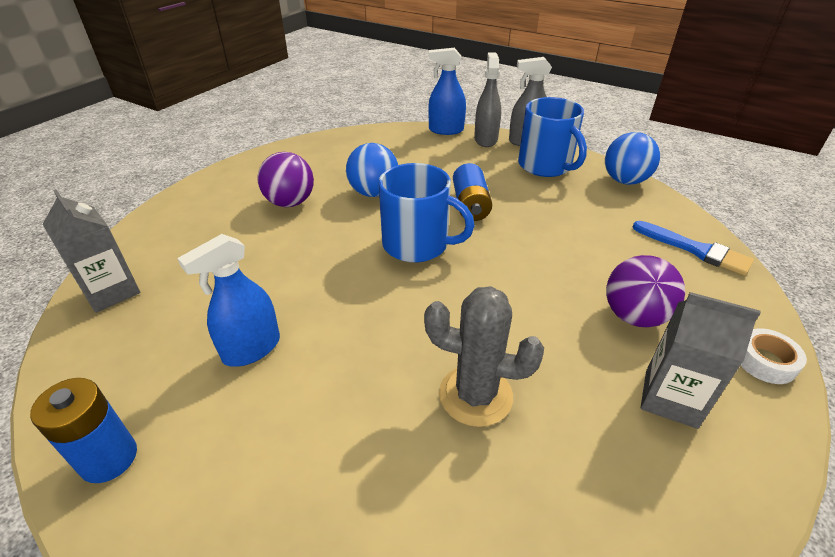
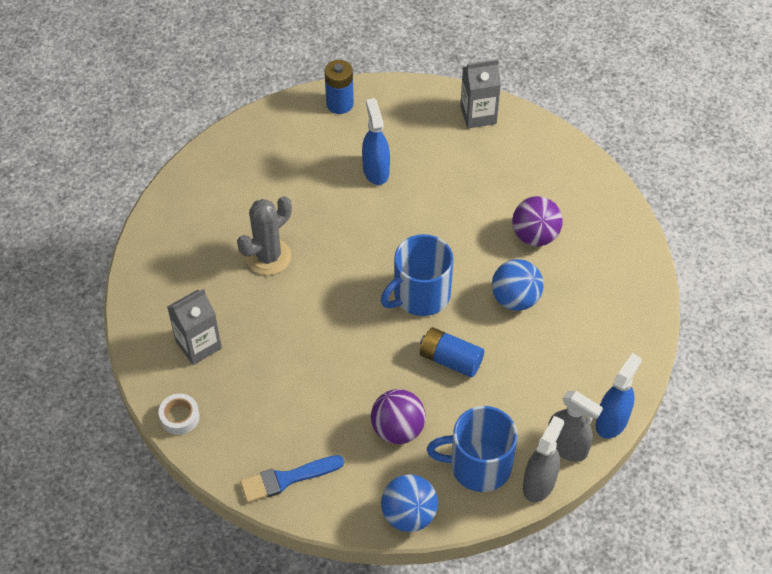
camera: 120 degrees right, 15 degrees up
(634, 316) = (260, 377): purple ball -> purple ball (398, 429)

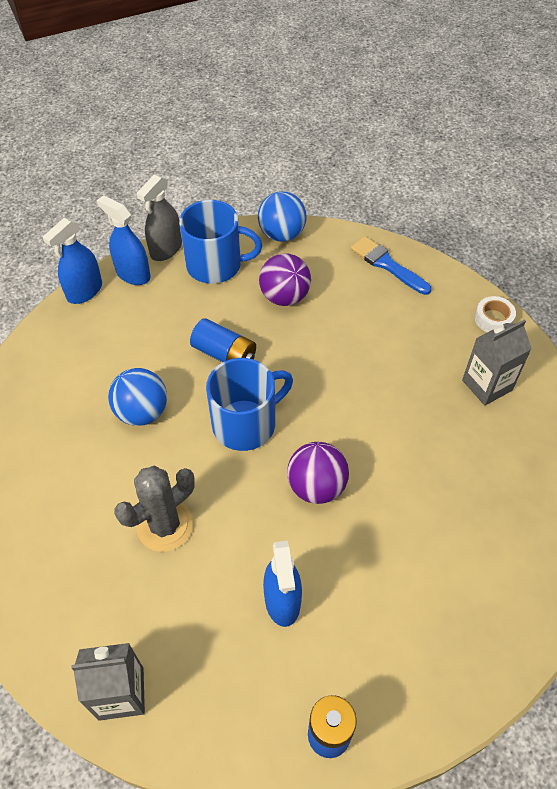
camera: 175 degrees left, 0 degrees up
(268, 257) = (420, 482): grey cactus -> grey cactus (165, 525)
(287, 479) = (387, 265): blue brush -> blue brush turned 120 degrees counterclockwise
(535, 235) = (97, 487): purple ball -> purple ball (316, 486)
(567, 447) = (133, 274): grey spray bottle -> blue spray bottle

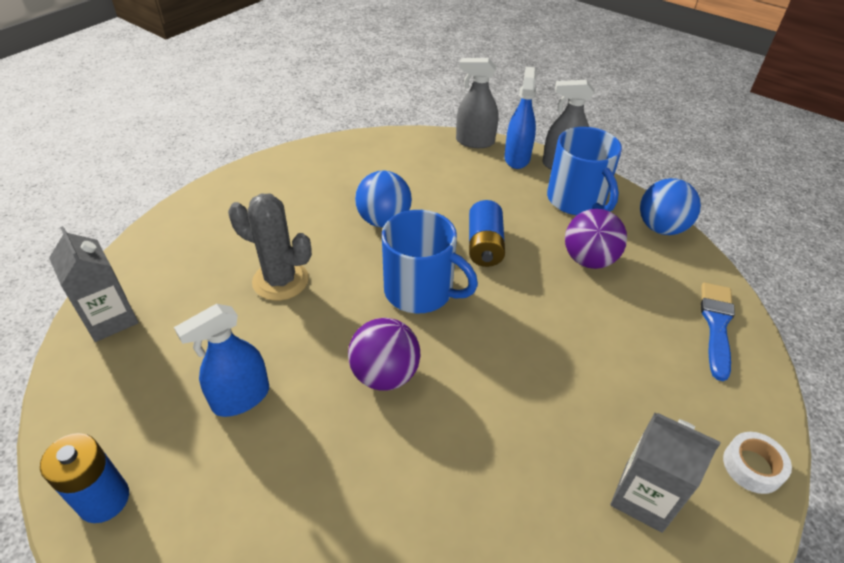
camera: 60 degrees right, 10 degrees down
(84, 291) = (475, 141): blue spray bottle -> grey spray bottle

